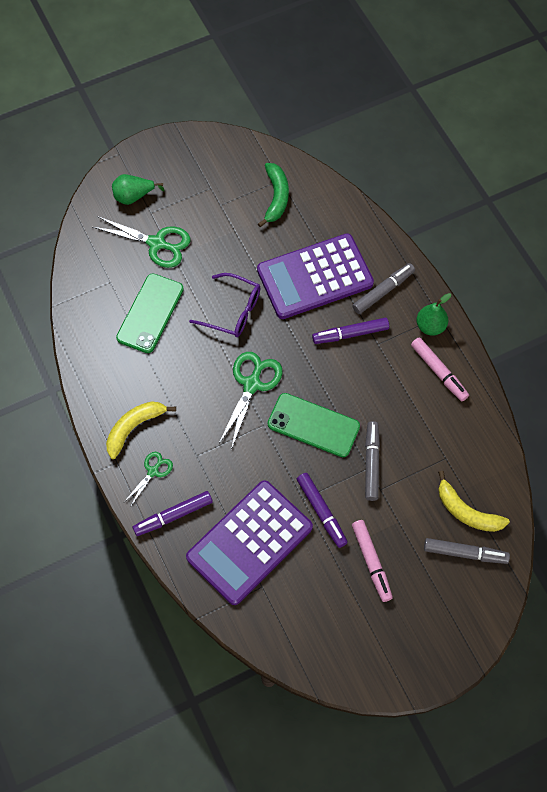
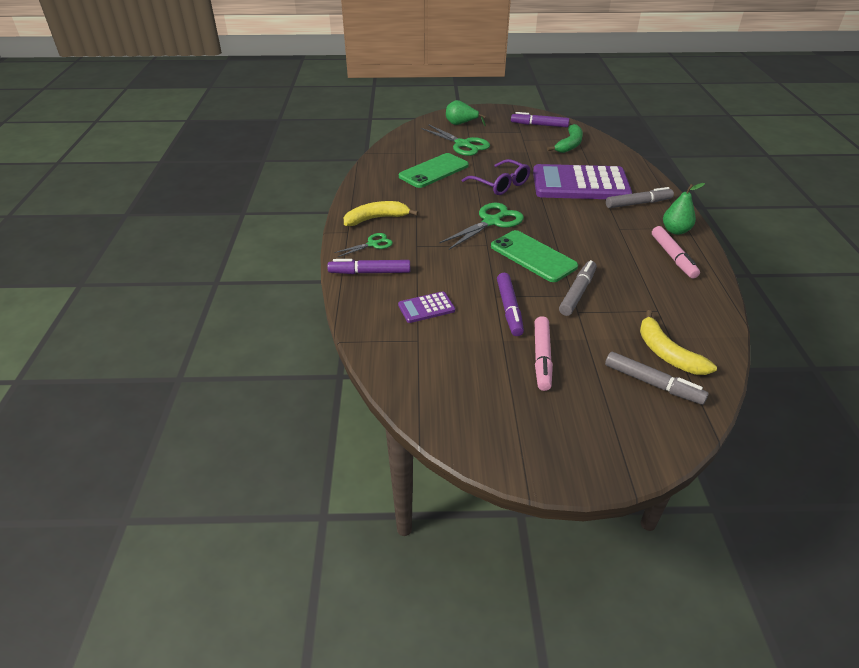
camera: 25 degrees right, 25 degrees down
(249, 542) = (426, 308): purple calculator -> purple calculator, size x0.43
(350, 334) = (596, 217): purple marker -> purple marker (539, 125)

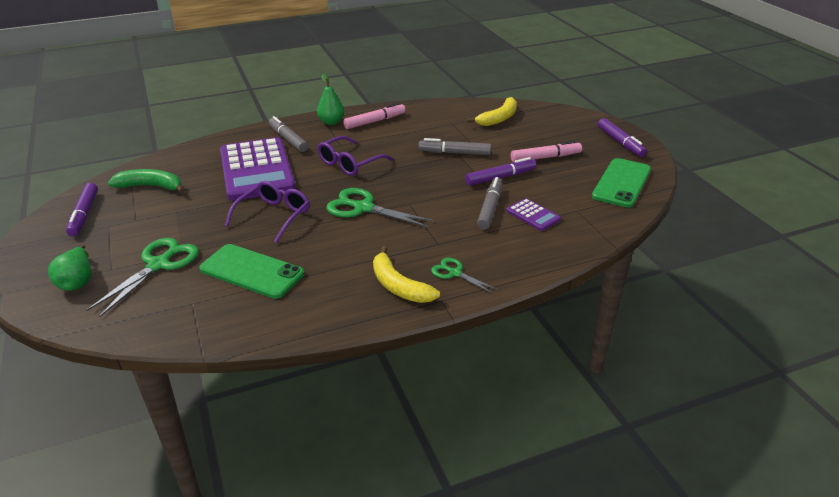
camera: 110 degrees left, 5 degrees down
(370, 272) = (507, 260): purple marker -> purple marker (620, 142)
(533, 256) = (414, 177): green phone -> green phone (621, 183)
(576, 227) = (349, 163): none -> purple glasses
(652, 384) = (533, 121): grey marker -> grey marker (490, 208)

